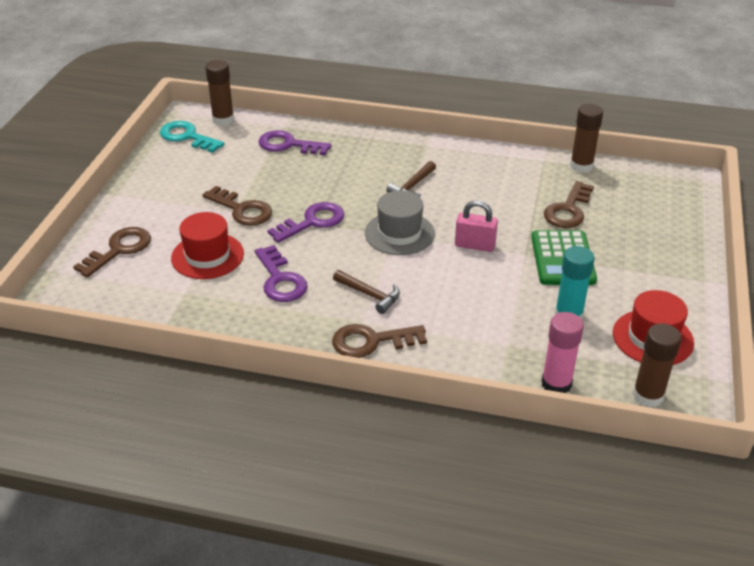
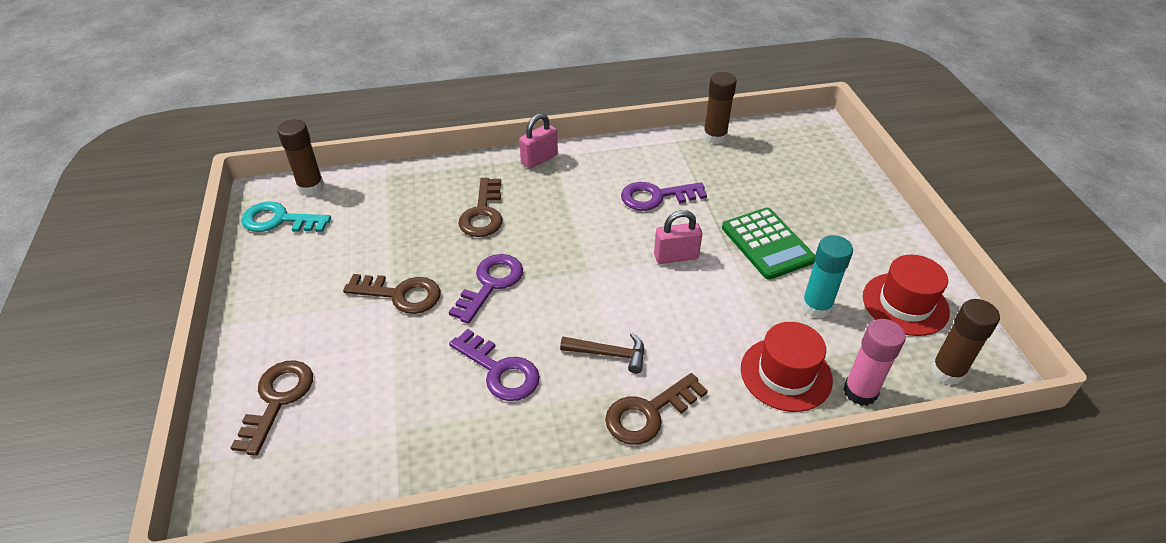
camera: 25 degrees left, 5 degrees up
(207, 256) = (395, 369): red hat -> red hat (786, 374)
(288, 145) = (406, 197): purple key -> purple key (656, 197)
(399, 233) = (592, 267): grey hat -> none
(412, 186) = (569, 207): brown hammer -> none
(413, 145) = (539, 159): none -> pink padlock
(568, 210) = (735, 188): brown key -> brown key (483, 213)

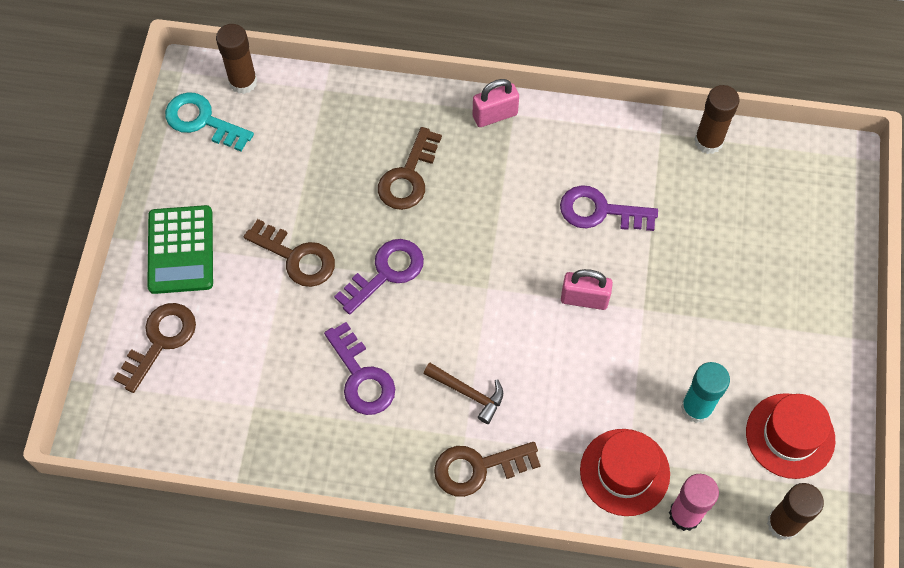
camera: 20 degrees right, 20 degrees up
(767, 244) = (688, 314): green calculator -> green calculator (181, 250)

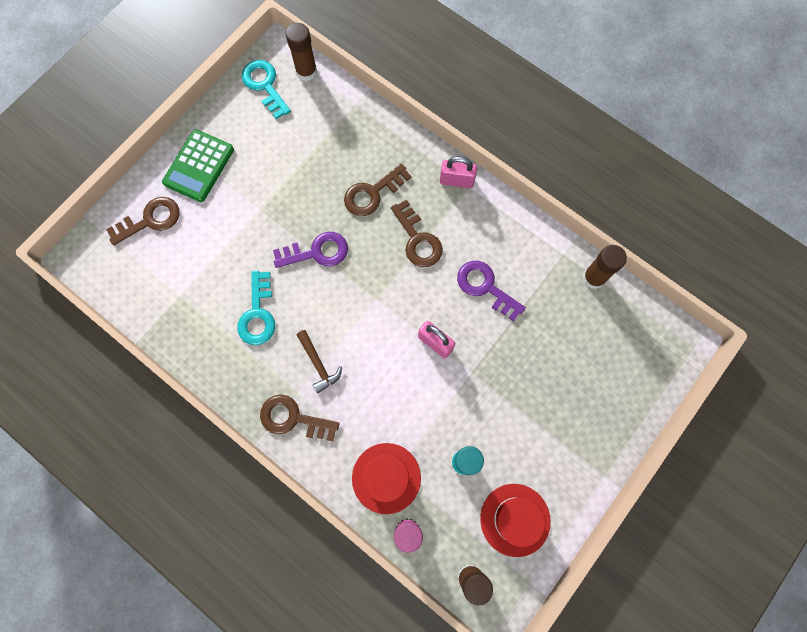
camera: 30 degrees right, 10 degrees up
(296, 257) = (267, 210): brown key -> brown key (418, 239)
(361, 377) = (258, 314): purple key -> turquoise key

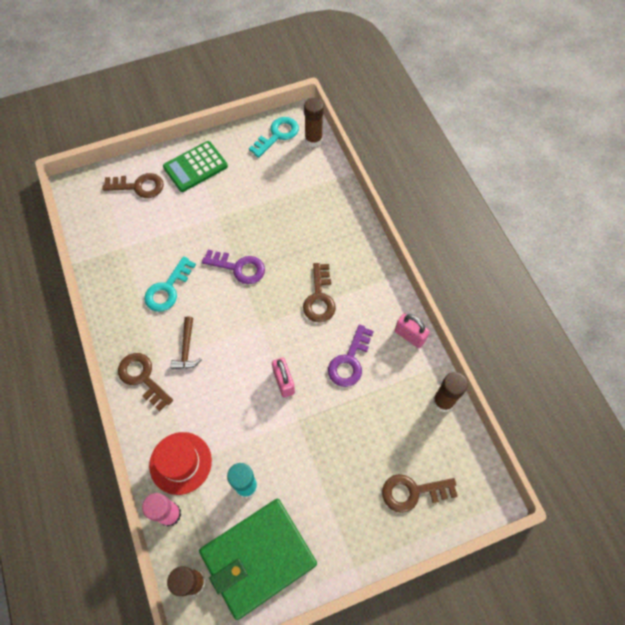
camera: 30 degrees right, 10 degrees down
(264, 85) = (277, 135): turquoise key -> turquoise key turned 45 degrees clockwise
(372, 193) = (306, 247): brown key -> brown key (413, 492)
(456, 181) = (377, 270): pink padlock -> pink padlock (409, 336)
(485, 287) = (349, 361): purple key -> purple key turned 135 degrees counterclockwise
(515, 519) = (258, 557): red hat -> green wallet

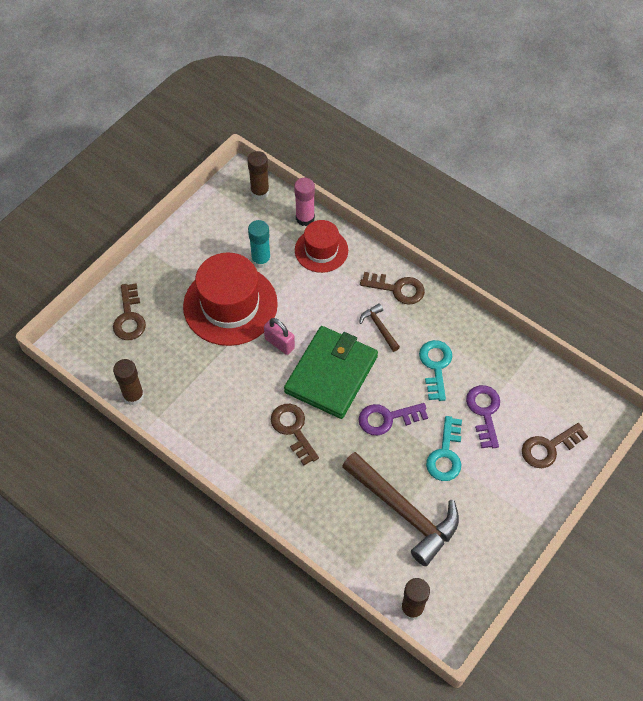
camera: 150 degrees right, 5 degrees down
(195, 167) = (512, 501): green calculator -> none
(258, 557) = (224, 225): green wallet -> green wallet (331, 374)
(275, 197) = (404, 512): none -> brown hammer
(277, 135) = (456, 591): turquoise key -> turquoise key (445, 454)
(306, 449) = (230, 305): none -> red hat
(349, 361) = (233, 388): purple key -> purple key (484, 412)
(409, 336) = (190, 437): pink padlock -> none
(413, 492) = (129, 317): brown key -> brown key turned 120 degrees clockwise

